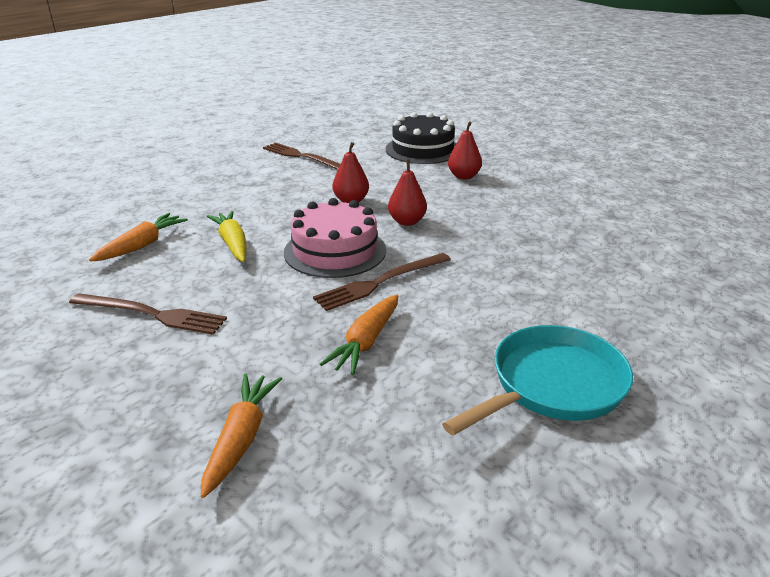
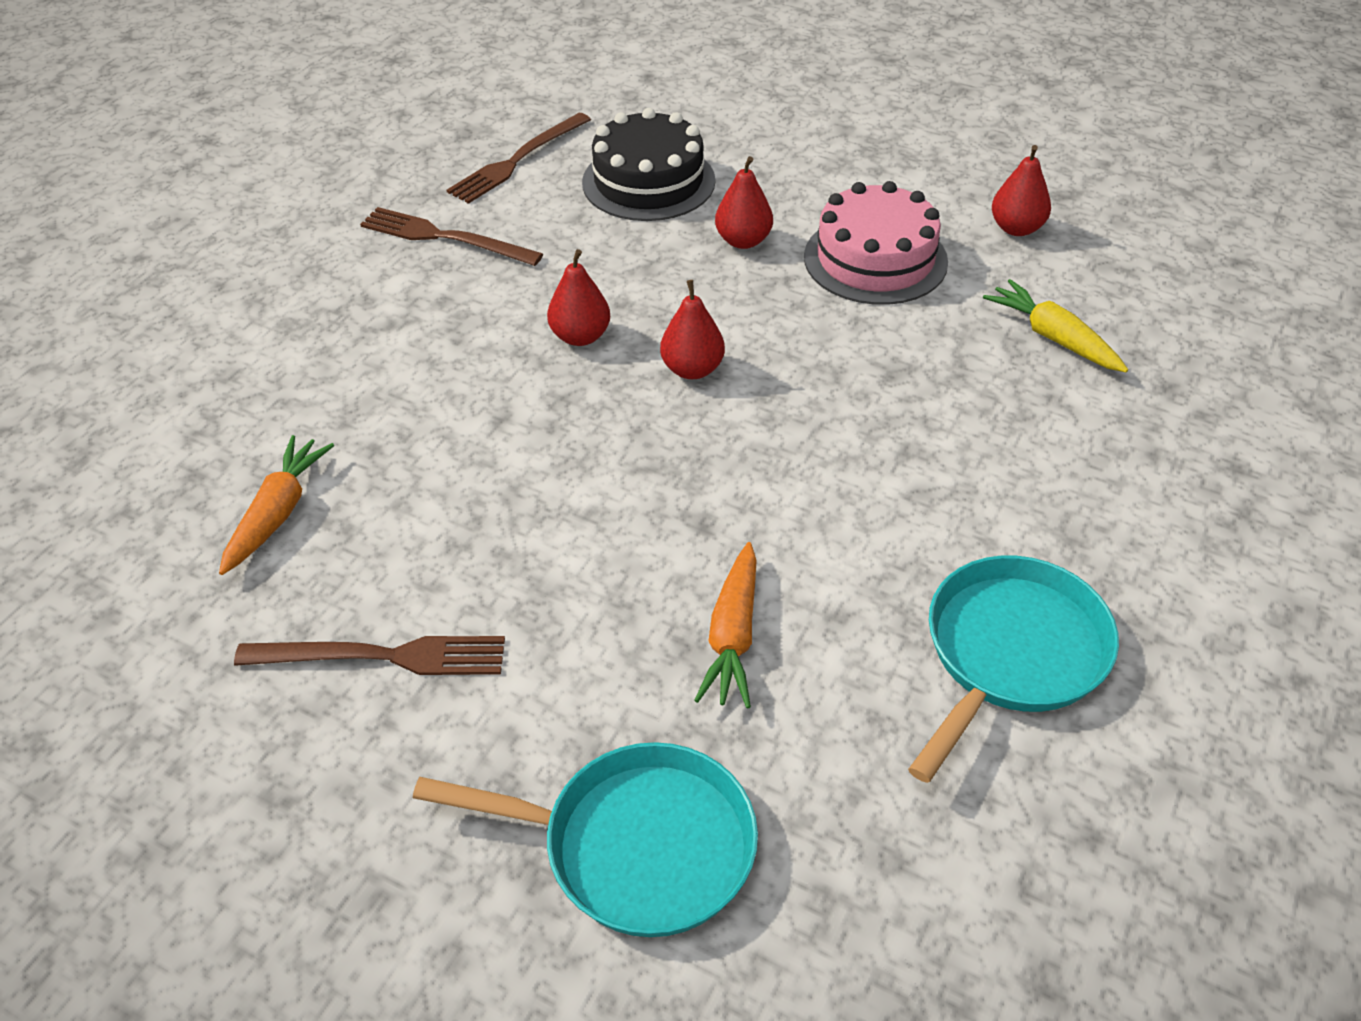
camera: 15 degrees left, 15 degrees up
(232, 243) = (430, 477): yellow carrot -> yellow carrot (1053, 338)
(241, 438) = (637, 846): orange carrot -> turquoise pan
(335, 251) = (605, 460): pink cake -> pink cake (875, 259)
(380, 282) = (705, 513): brown fork -> brown fork (517, 160)
(632, 190) = (1016, 228): none -> red pear

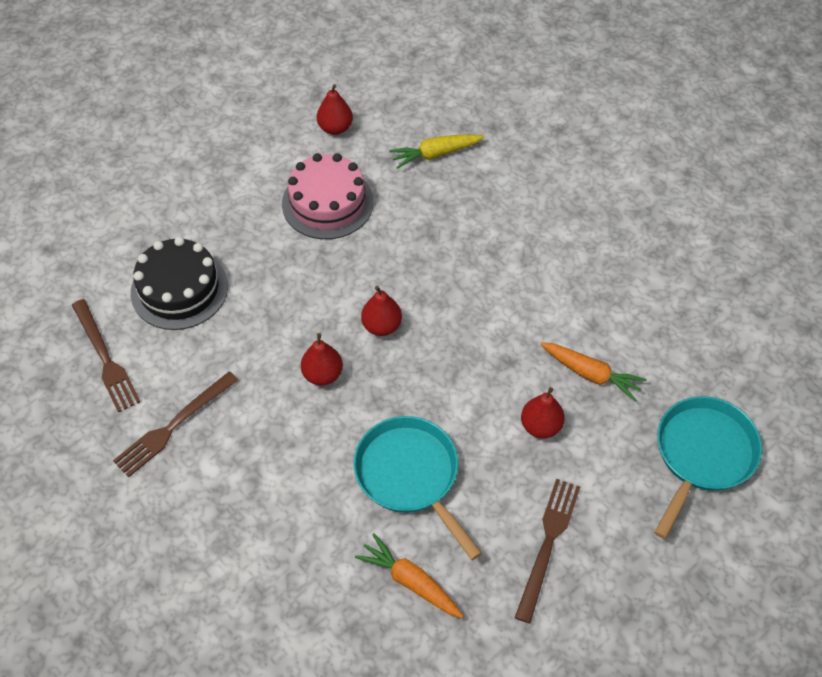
camera: 70 degrees left, 10 degrees up
(743, 241) = (273, 260): red pear -> red pear (540, 426)
(1011, 654) = (640, 266): turquoise pan -> turquoise pan (410, 475)

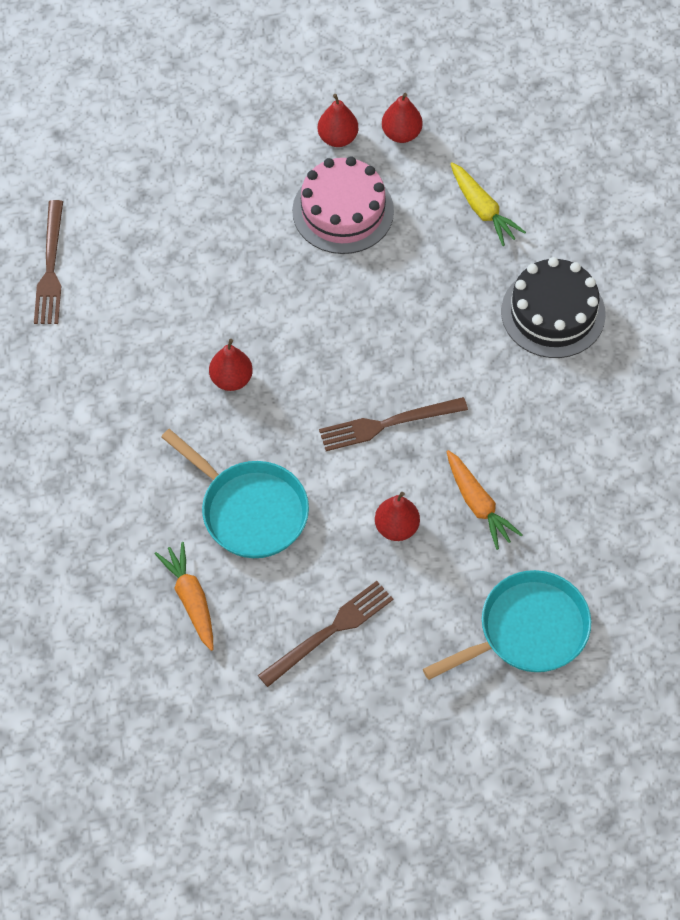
camera: 30 degrees right, 5 degrees up
(173, 426) = (73, 360): brown fork -> brown fork (387, 424)
(179, 289) = (152, 232): black cake -> black cake (553, 313)
(381, 326) = (314, 360): red pear -> red pear (338, 138)
(410, 475) = (250, 510): turquoise pan -> turquoise pan turned 135 degrees clockwise
(435, 154) = (482, 209): yellow carrot -> yellow carrot turned 135 degrees counterclockwise

